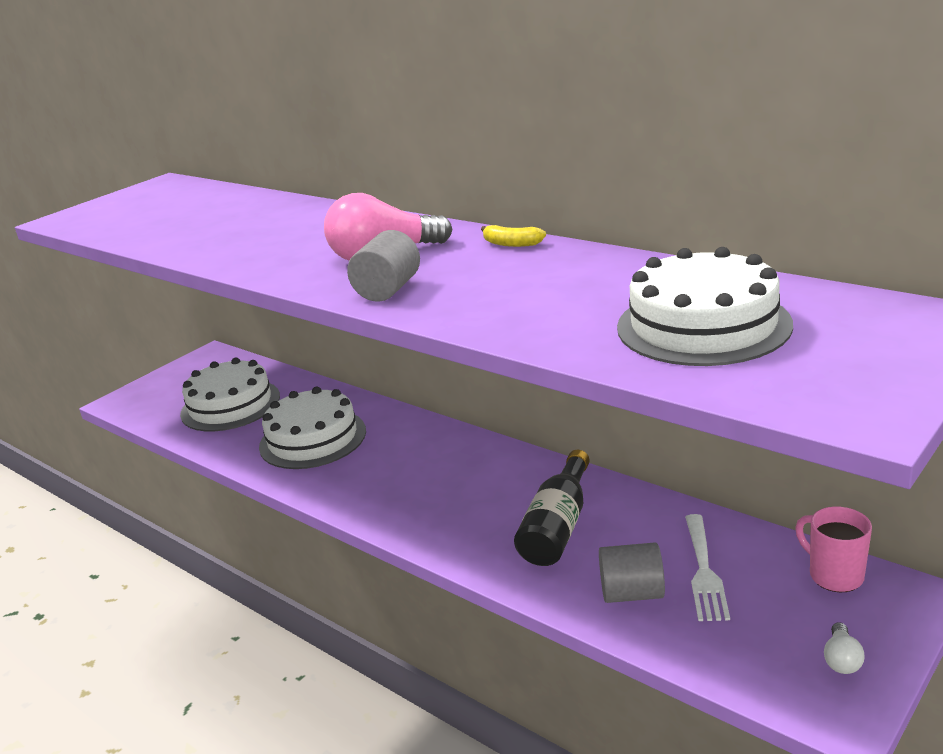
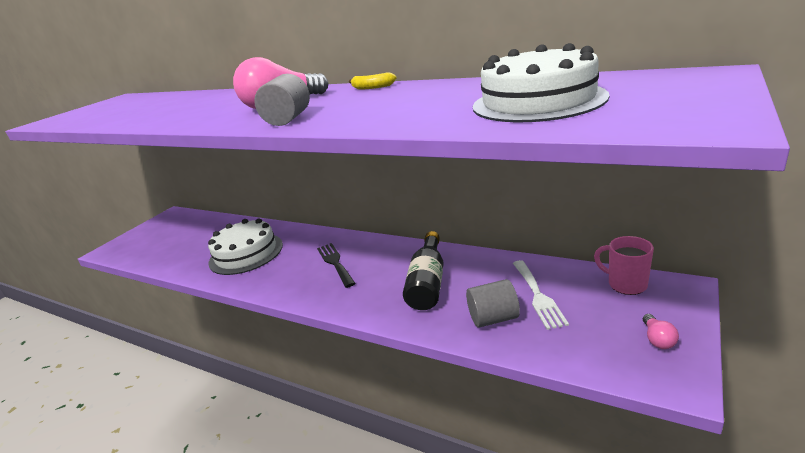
camera: 10 degrees left, 0 degrees up
(230, 405) = (186, 241): white cake -> none
(435, 474) = (335, 263): none -> black fork
(841, 659) = (657, 339): white light bulb -> pink light bulb

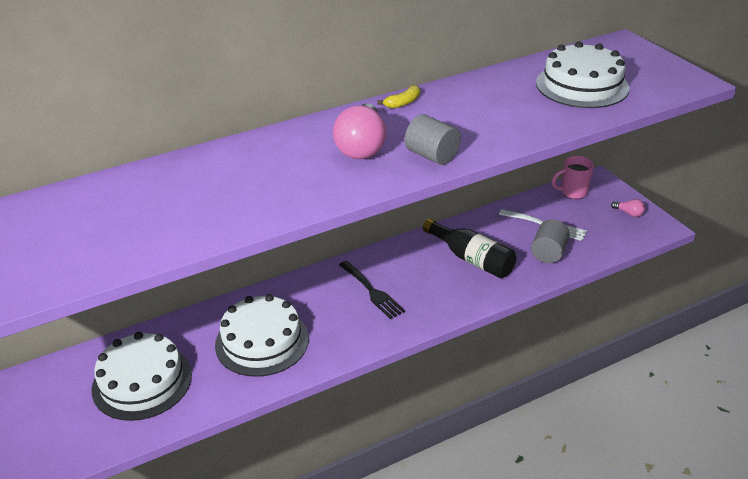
camera: 60 degrees left, 10 degrees up
(187, 240) = (142, 382): none -> white cake
(335, 263) = (372, 291): black fork -> black fork turned 135 degrees counterclockwise

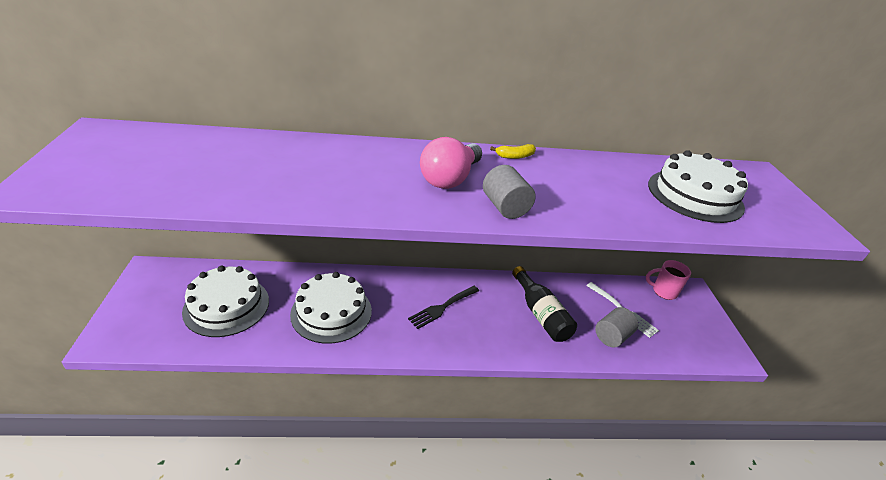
camera: 20 degrees right, 0 degrees up
(372, 291) = (442, 308): black fork -> black fork turned 60 degrees clockwise
(628, 213) = (708, 330): pink light bulb -> none

